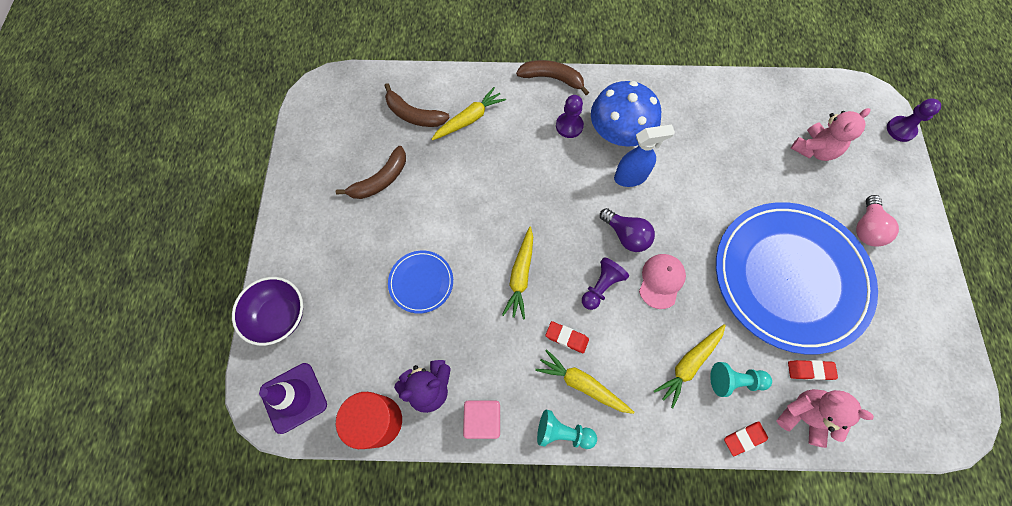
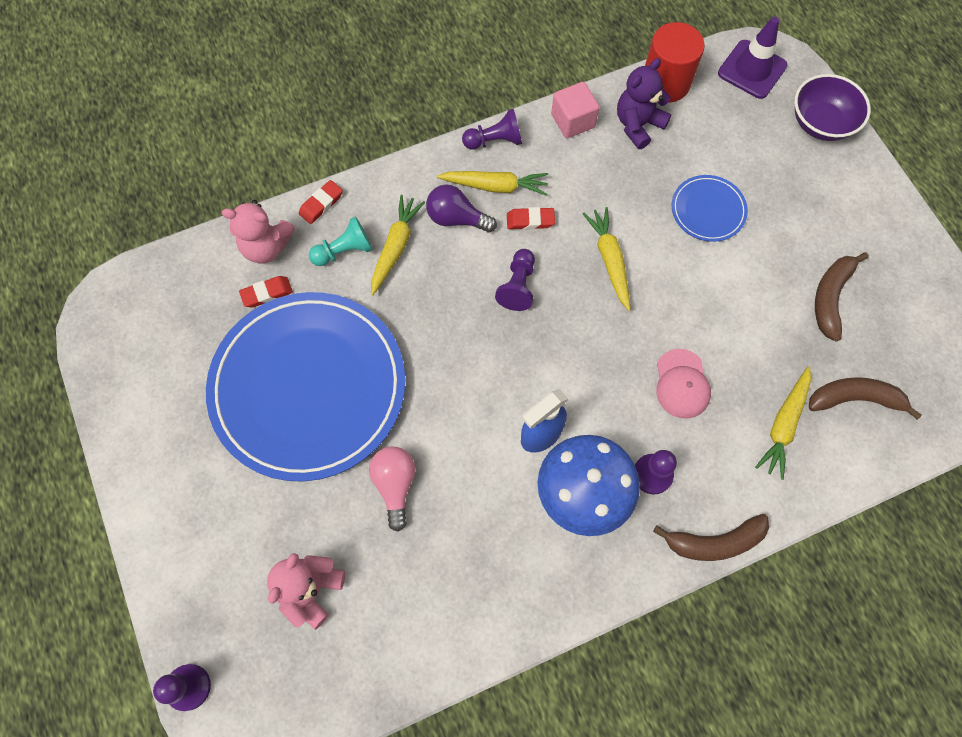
camera: 155 degrees right, 0 degrees up
(562, 432) = (495, 140): turquoise pawn -> purple pawn
(626, 235) = (515, 356): purple light bulb -> purple light bulb (456, 218)
(661, 281) = (454, 320): pink cap -> pink cap (682, 384)
(866, 228) = (223, 495): pink light bulb -> pink light bulb (395, 485)

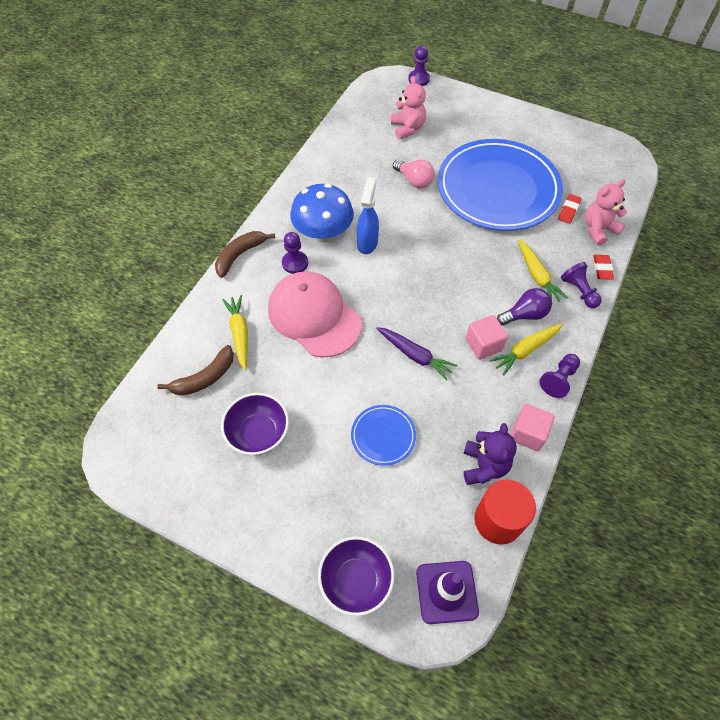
camera: 140 degrees right, 10 degrees down
(344, 251) = (560, 255): turquoise pawn -> none
(518, 286) = (451, 303): purple pawn -> purple pawn (579, 291)
(530, 220) = (483, 345): red eraser -> pink cube
(609, 261) = (414, 355): yellow carrot -> purple carrot
(682, 384) = (314, 316): pink cap -> pink cap, size x1.99
(830, 297) = (258, 433): brown banana -> purple bowl

